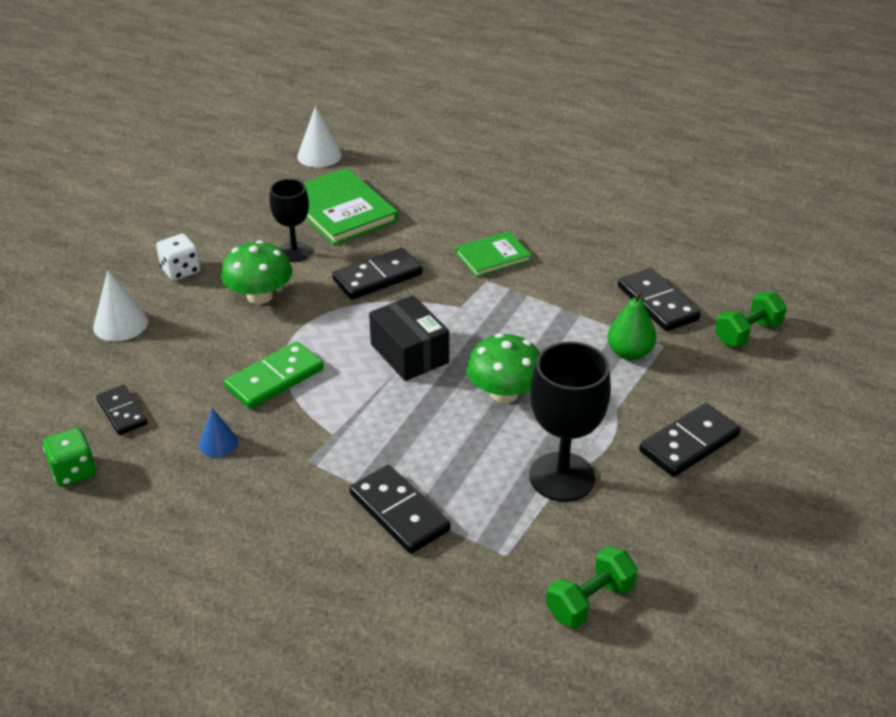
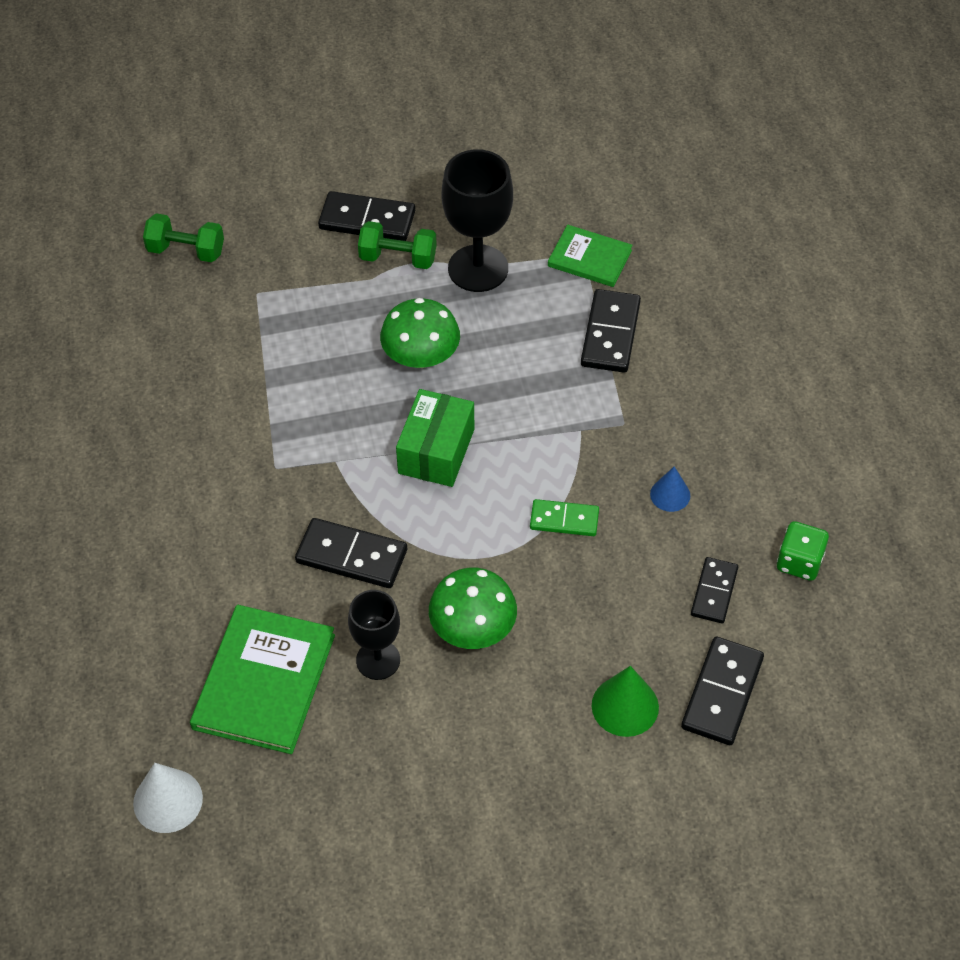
camera: 130 degrees left, 15 degrees up
(120, 324) = (625, 706): white cone -> green cone
(180, 271) = (504, 734): white dice -> none
(274, 378) = (564, 520): green domino -> green domino, size x0.66
(409, 353) = (436, 451): black box -> green box
(493, 256) = (230, 489): green book -> green book (589, 258)
(590, 601) = (574, 193): green dumbbell -> green dumbbell (398, 258)
(629, 353) = (288, 309): green pear -> none
(657, 303) = (195, 328): black domino -> black domino (722, 693)

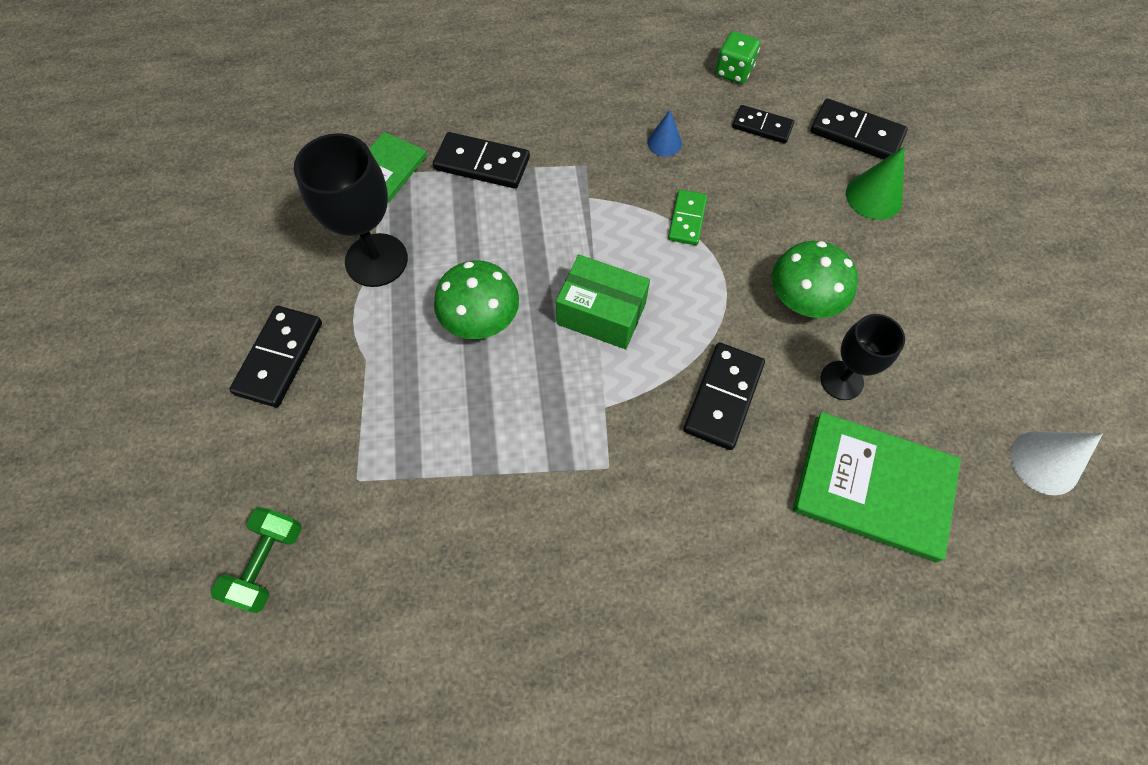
camera: 85 degrees left, 10 degrees up
(168, 800) = (1021, 588): white cone -> white cone (1044, 462)
(398, 258) = (343, 331): green dumbbell -> none

